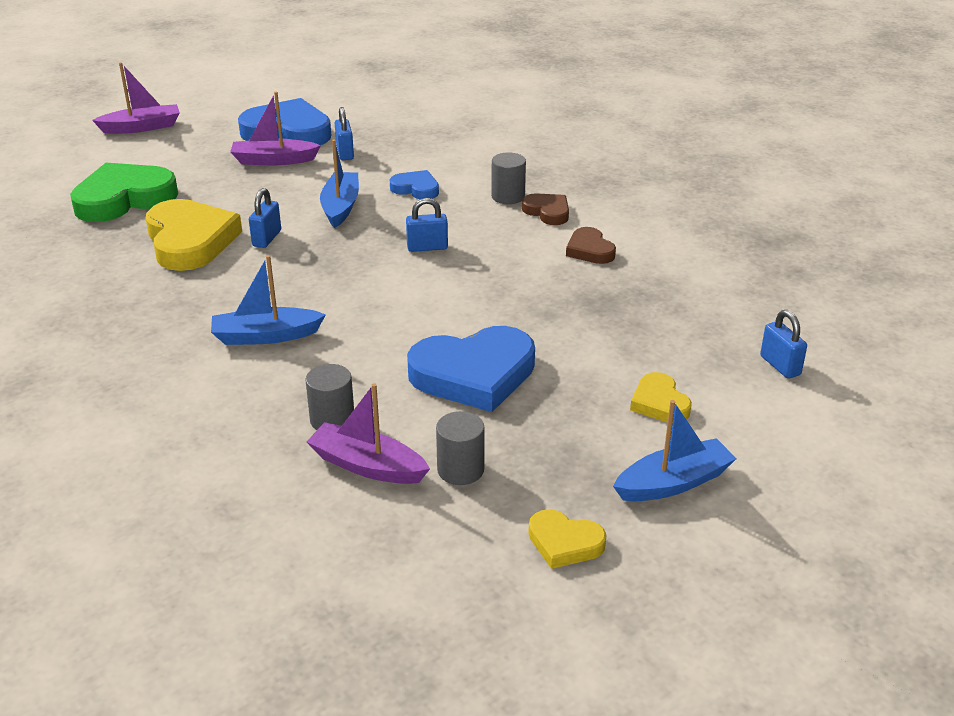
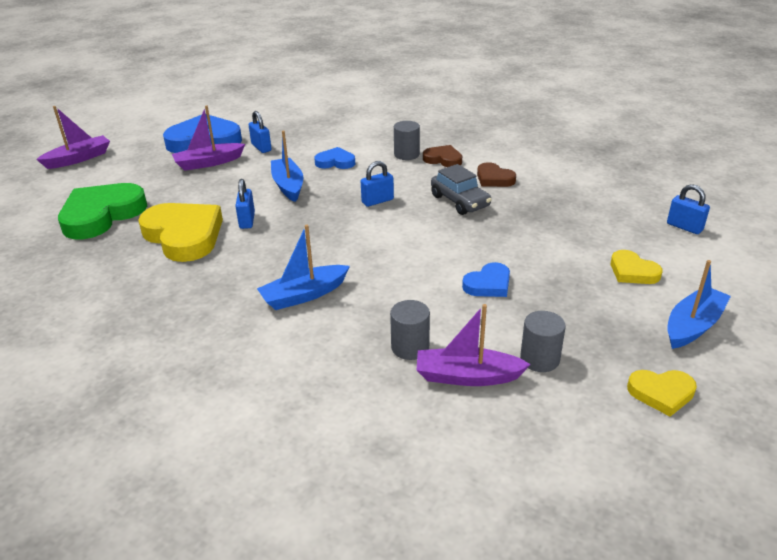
camera: 20 degrees left, 0 degrees up
(474, 374) = (488, 284): blue heart -> blue heart, size x0.51
(523, 269) = (460, 201): none -> grey car

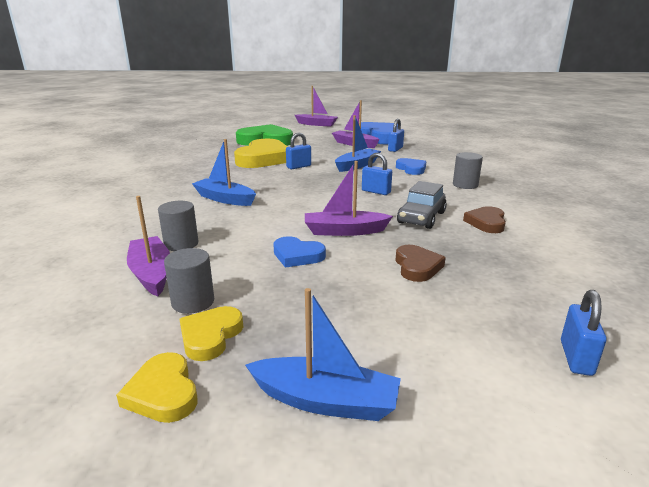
camera: 60 degrees right, 10 degrees down
(443, 159) = (482, 198): brown heart -> brown heart (417, 266)
(456, 246) = (344, 231): none -> purple boat
(632, 272) = (407, 331): yellow heart -> yellow heart (210, 336)

